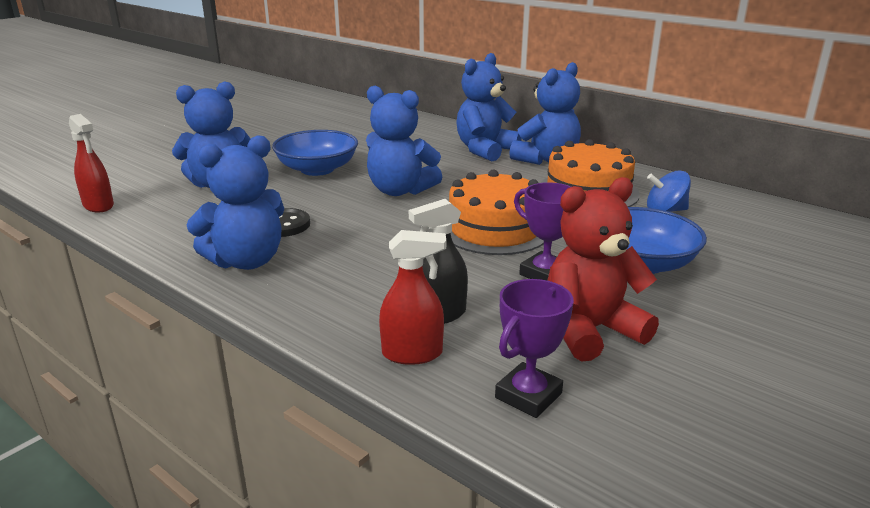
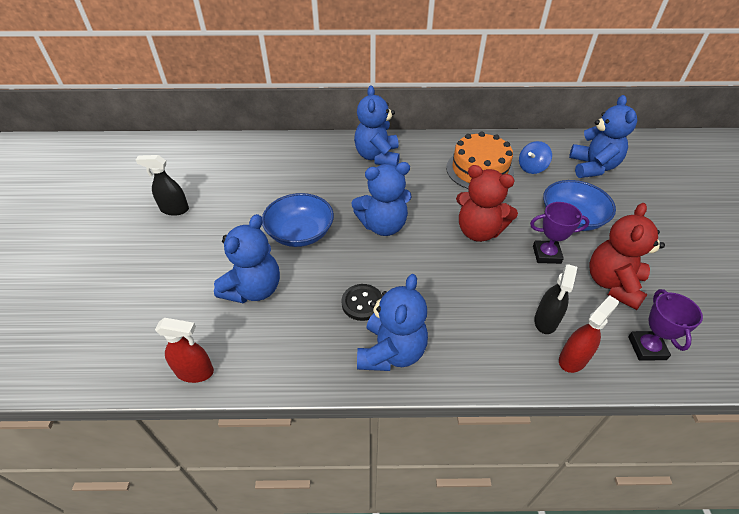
camera: 40 degrees left, 20 degrees up
(251, 127) = (174, 209): none -> black spray bottle
(494, 229) = (478, 231): orange cake -> red teddy bear
(546, 160) = (423, 150): blue teddy bear -> blue teddy bear (592, 167)

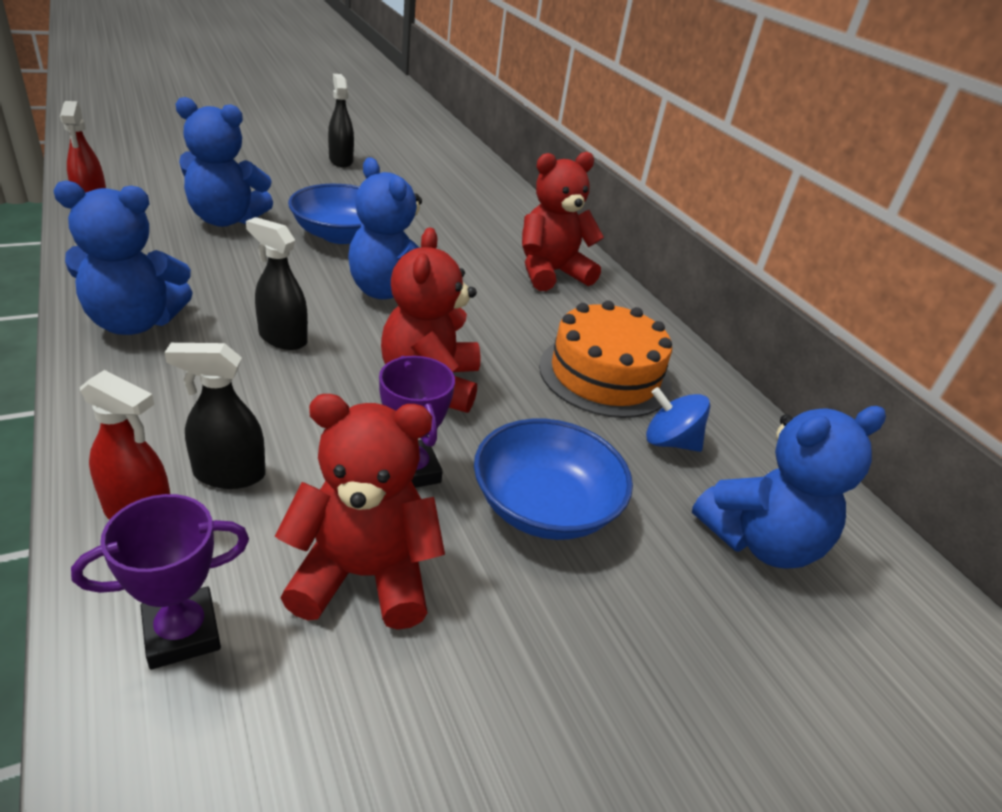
camera: 60 degrees right, 10 degrees down
(362, 303) = (223, 292): black button -> none
(377, 157) = (551, 273): blue teddy bear -> red teddy bear
(424, 282) = (282, 338): none -> black spray bottle

